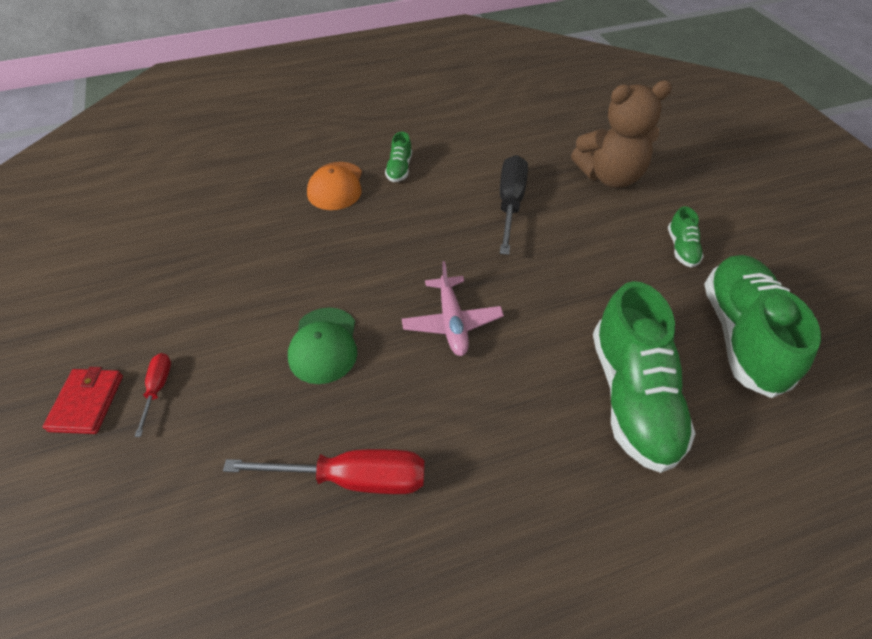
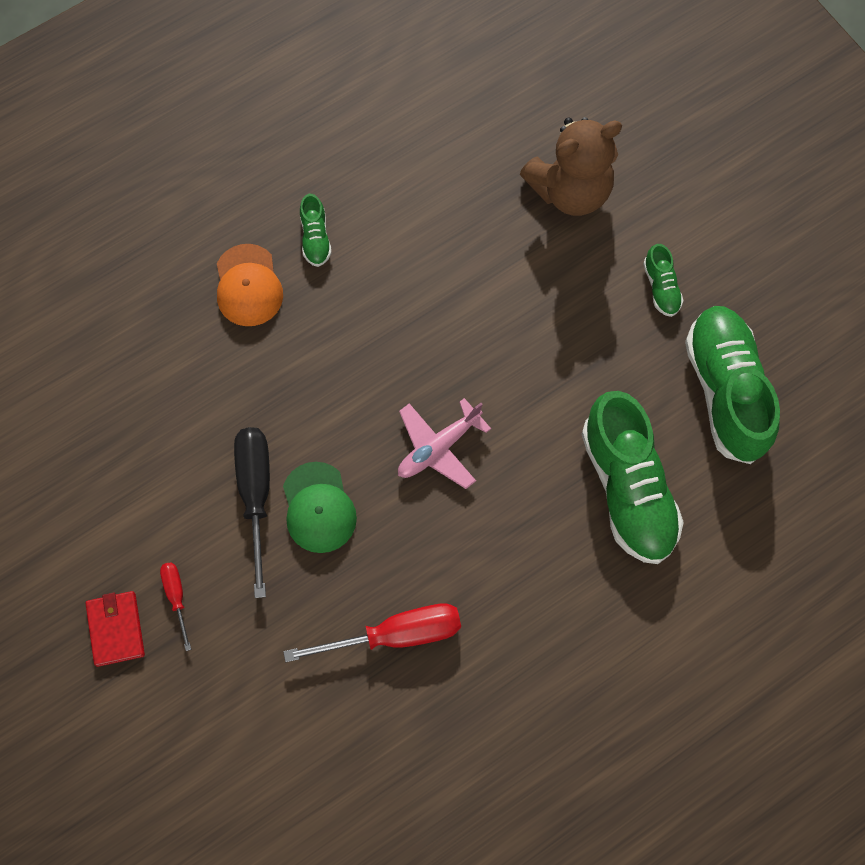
camera: 15 degrees left, 20 degrees up
(452, 322) = (438, 448): pink plane -> pink plane turned 75 degrees clockwise
(510, 204) = (462, 264): black screwdriver -> black screwdriver (256, 495)

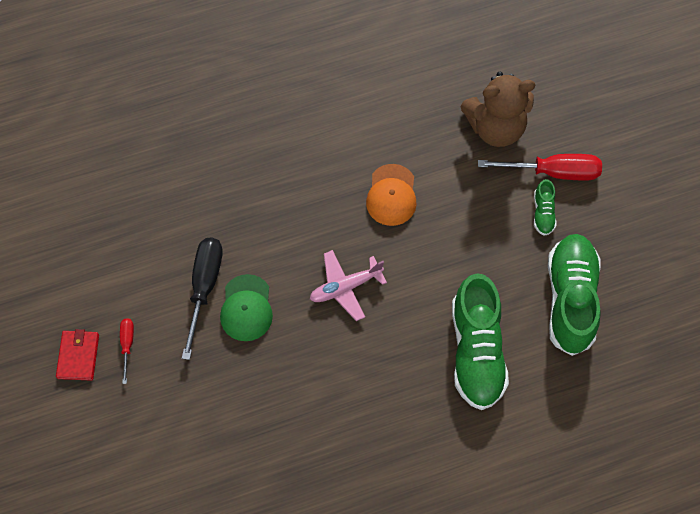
camera: 15 degrees right, 5 degrees down
(248, 285) = (242, 140): orange cap -> orange cap (391, 195)
(315, 238) = (299, 118): green shoe -> none
(395, 635) = (275, 412): red screwdriver -> red screwdriver (553, 172)

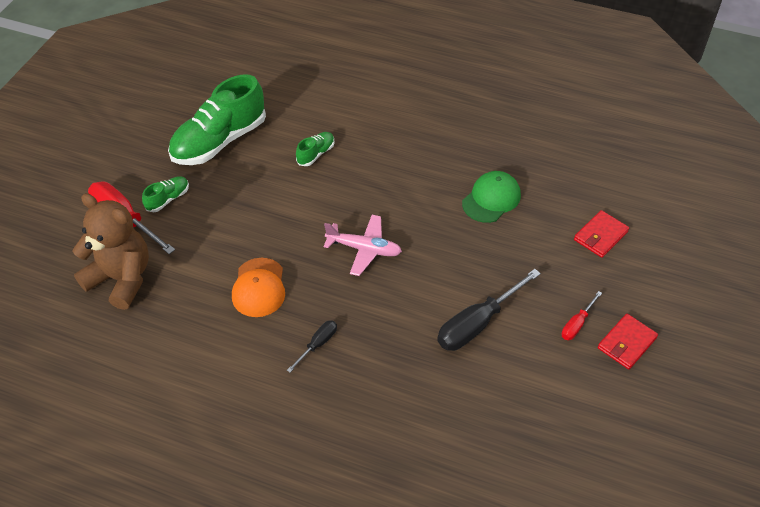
camera: 140 degrees left, 15 degrees down
(161, 453) = (600, 236): none -> red wallet
(246, 308) = (455, 286): green cap -> green cap (491, 199)
(306, 185) = (318, 344): none -> black screwdriver
(391, 195) = (259, 287): orange cap -> orange cap turned 135 degrees clockwise
(476, 351) = (316, 154): green shoe -> green shoe, size x0.44

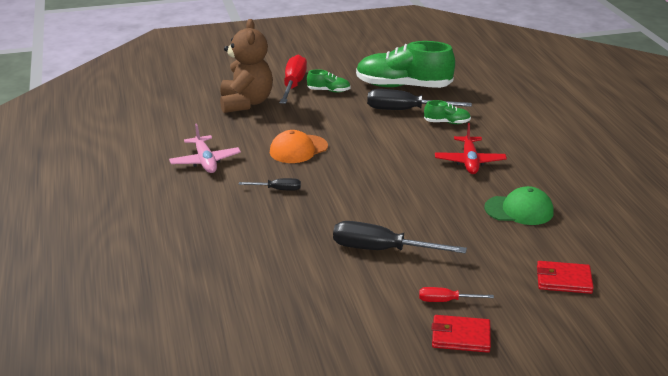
camera: 55 degrees right, 20 degrees down
(265, 168) = (405, 110): none -> black screwdriver
(364, 249) = (386, 174): pink plane -> pink plane (205, 161)
(393, 181) = (469, 161): none -> red plane

